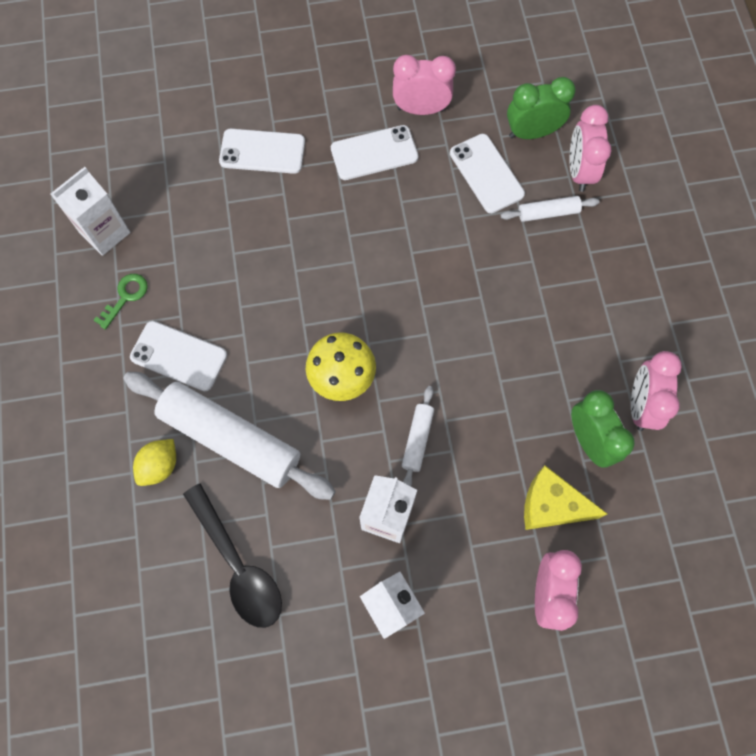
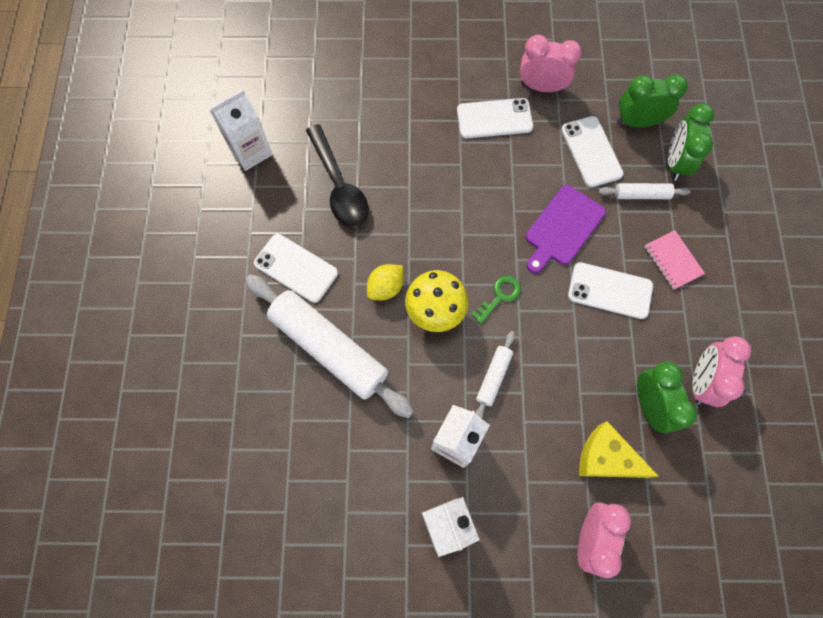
camera: 10 degrees right, 0 degrees up
(125, 297) = (259, 209): green key -> green key (499, 296)
(160, 466) = (263, 361): yellow lemon -> yellow lemon (386, 287)
(238, 565) = (317, 461): black spoon -> black spoon (339, 185)
(262, 152) = (397, 103): white phone -> white phone (610, 291)
(468, 263) = (562, 228): none -> purple cutting board
(579, 171) = (675, 162): pink clock -> green clock
(592, 280) = (673, 260): none -> pink notebook

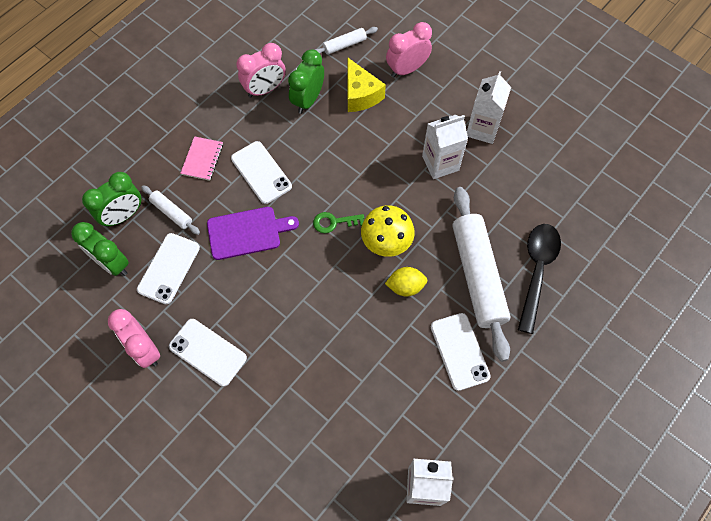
camera: 140 degrees left, 5 degrees down
(339, 185) = (376, 393): black spoon -> black spoon (537, 271)
(493, 377) = (384, 179): white rolling pin -> white rolling pin (344, 45)

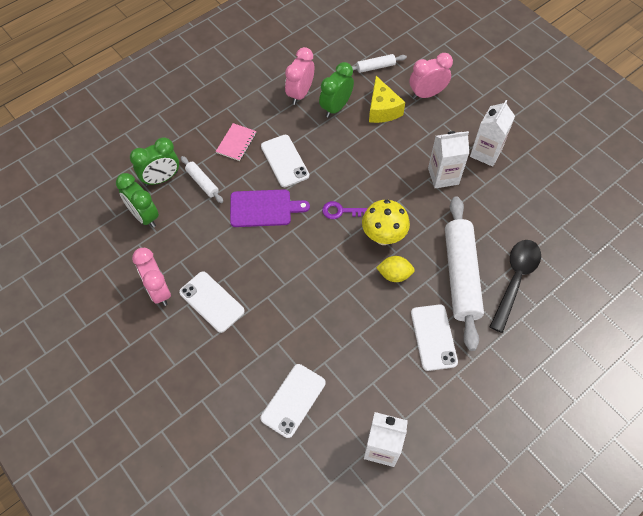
camera: 10 degrees right, 5 degrees down
(169, 268) = (191, 227): white phone -> white phone (293, 400)
(265, 89) = (300, 94): pink clock -> pink clock turned 135 degrees clockwise
(334, 222) = (340, 211): green key -> purple key

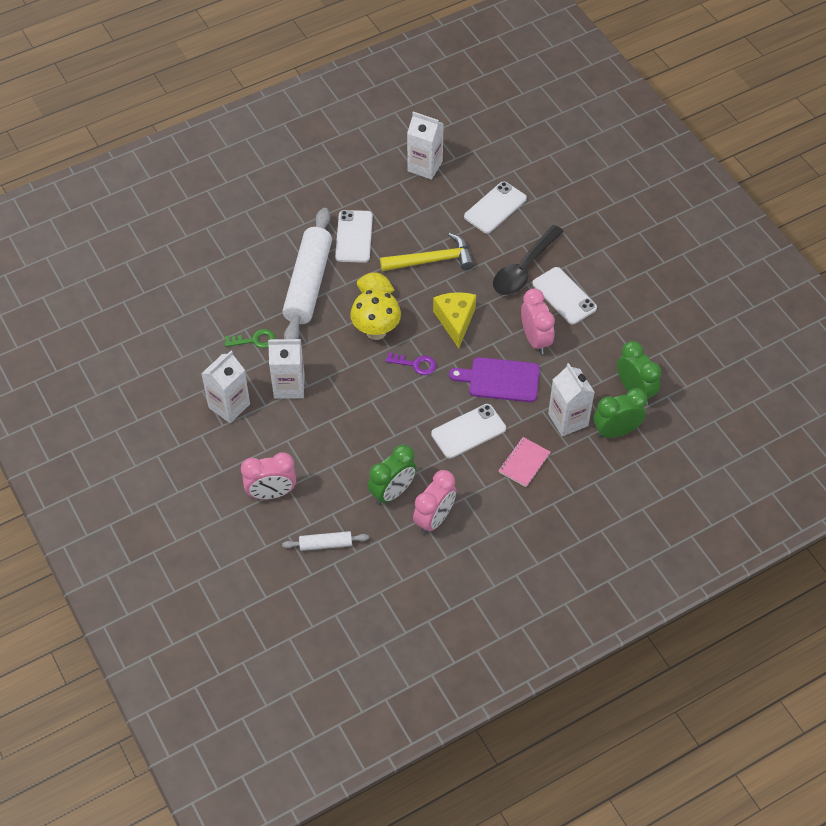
camera: 170 degrees left, 5 degrees down
(159, 290) = (618, 313): pink clock -> pink clock (535, 339)
(202, 182) = (568, 420): white rolling pin -> white carton
(285, 161) = (468, 431): white phone -> white phone turned 75 degrees clockwise
(348, 321) = (432, 260): none -> yellow hammer
(382, 109) = (334, 480): yellow cheese -> yellow cheese (455, 321)
(488, 212) = (254, 340): none -> green key
(515, 280) = (255, 272): black spoon -> black spoon (524, 269)

